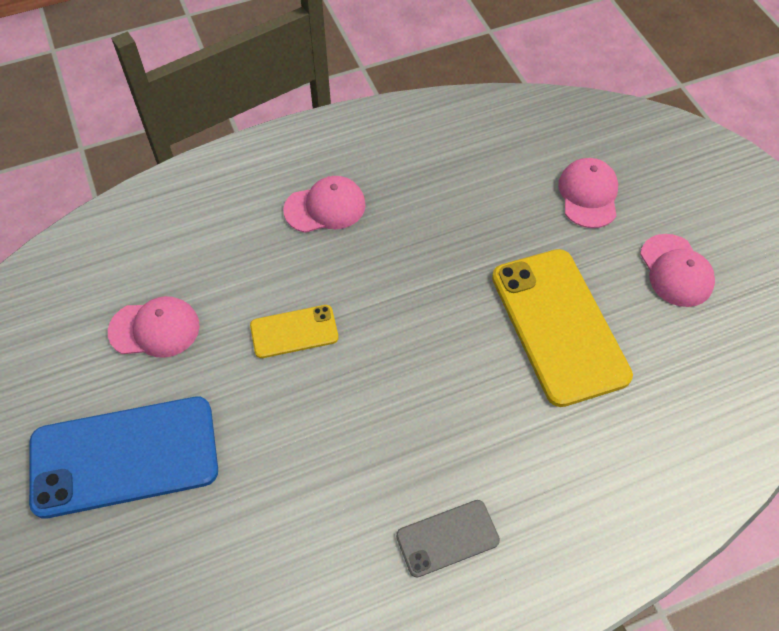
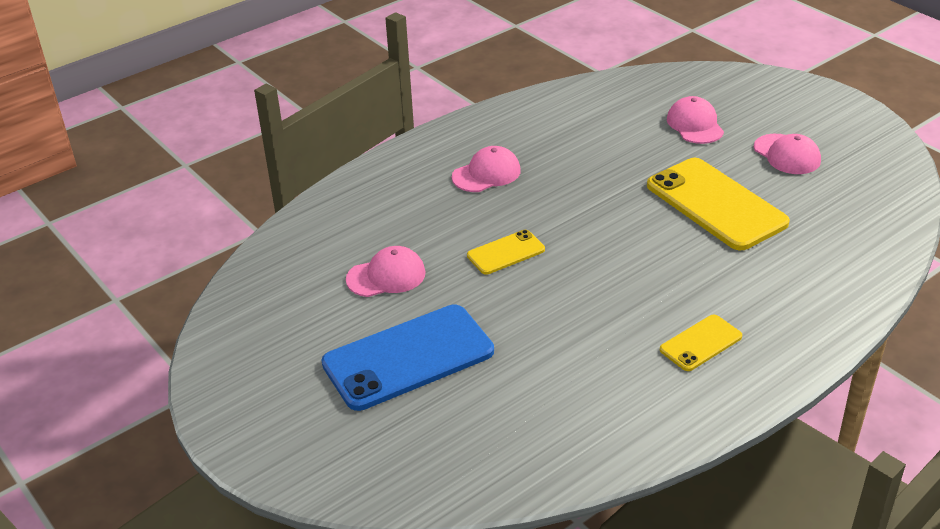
camera: 15 degrees left, 20 degrees down
(447, 538) = (701, 343): grey phone -> yellow phone

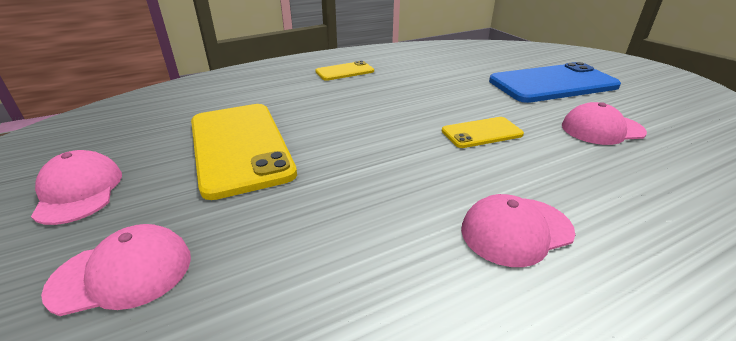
camera: 170 degrees left, 5 degrees down
(695, 125) = (123, 273): pink cap -> pink cap turned 105 degrees counterclockwise

